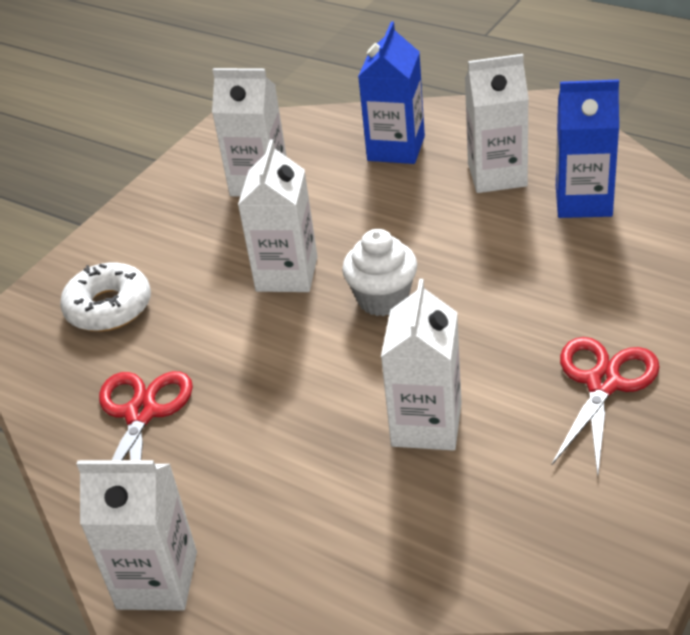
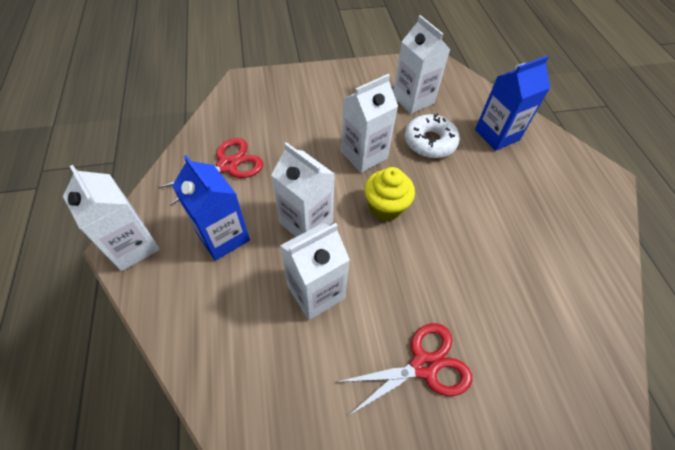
camera: 40 degrees right, 15 degrees up
(109, 307) = (281, 106): white donut -> white donut (430, 142)
(383, 299) = (385, 207): white cupcake -> yellow cupcake
(497, 175) = (529, 193): white carton -> white carton (306, 222)
(583, 201) = (557, 250): blue carton -> blue carton (223, 237)

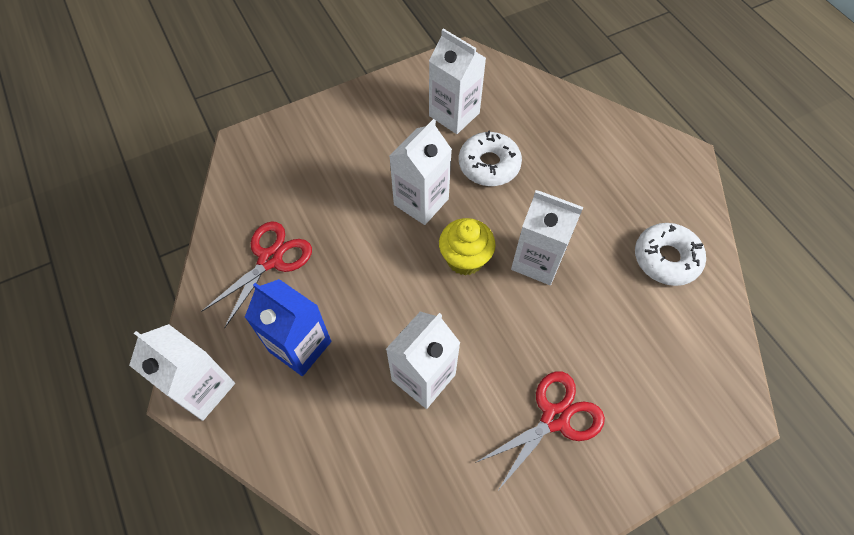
camera: 15 degrees left, 5 degrees up
(306, 222) = (385, 302): white carton -> white carton (537, 261)
(497, 135) = (559, 135): blue carton -> none
(569, 256) = (666, 259): none -> white donut

